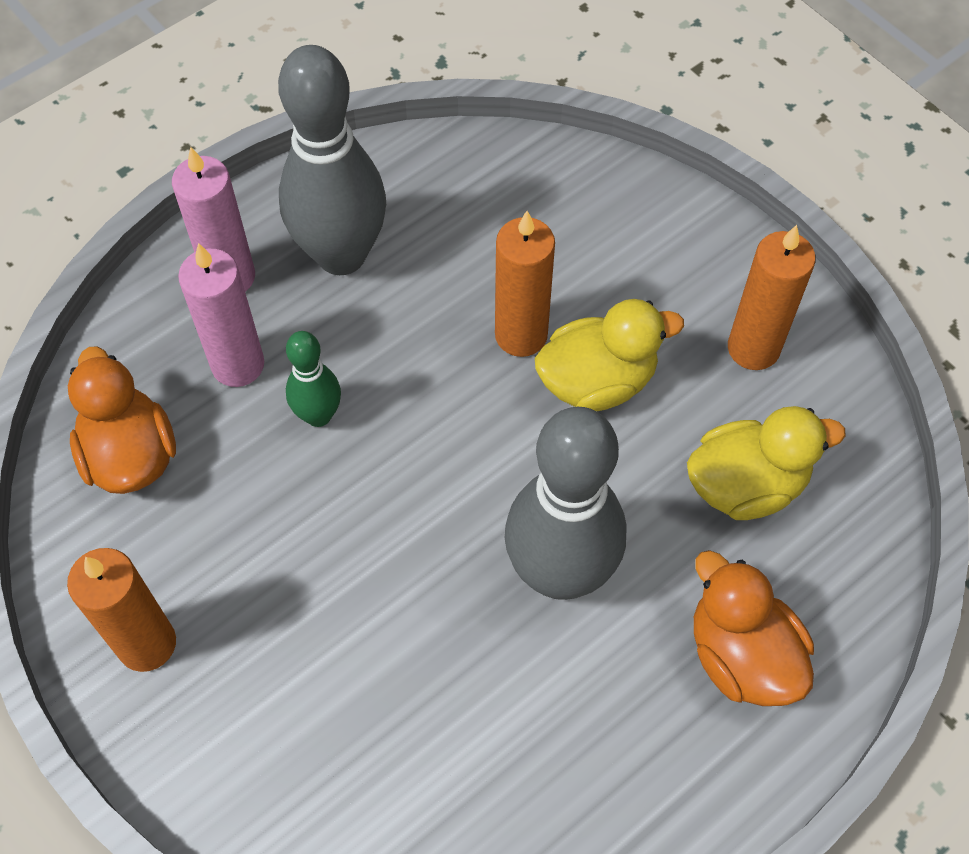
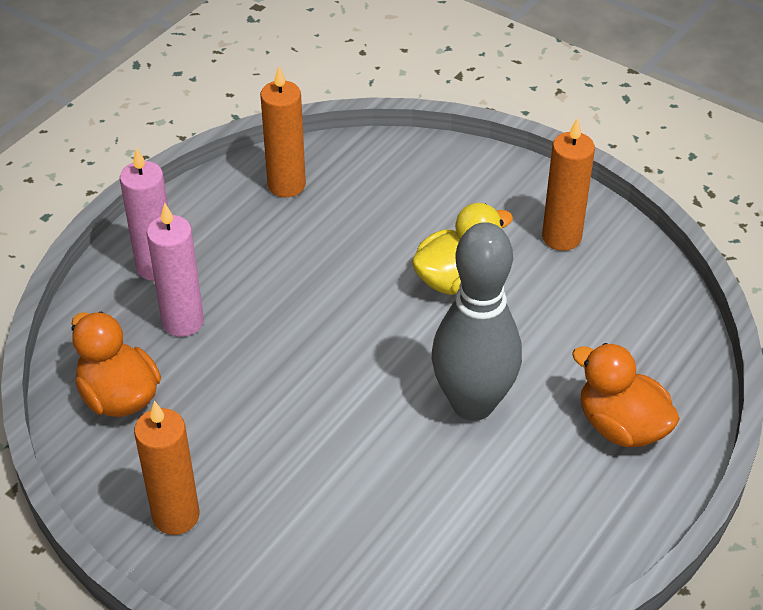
camera: 15 degrees left, 15 degrees down
(318, 415) = (256, 342): green bowling pin -> none
(341, 255) = (237, 237): grey bowling pin -> none
(521, 335) = (390, 261): orange candle -> orange candle (286, 185)
(746, 485) = (586, 321): yellow duck -> none

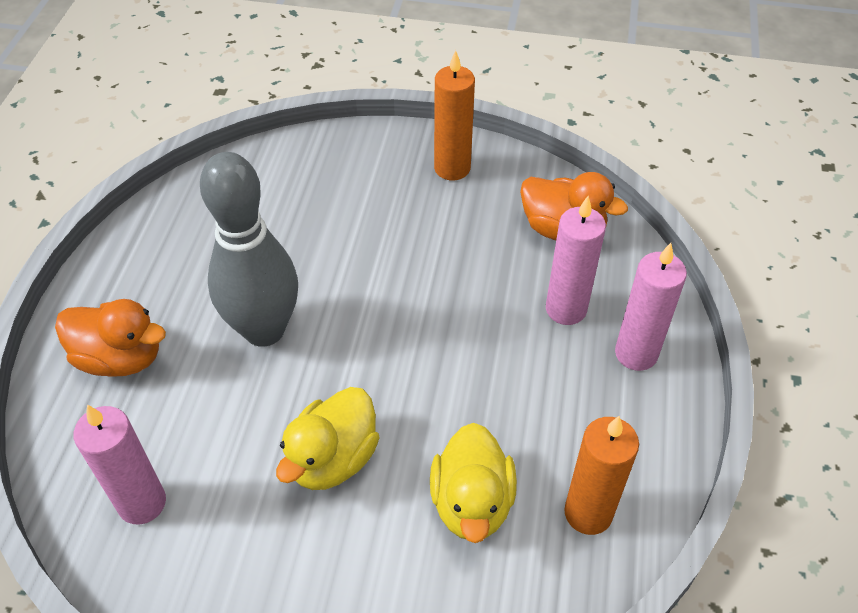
camera: 155 degrees right, 5 degrees up
(365, 217) = (472, 503): none -> yellow duck
(561, 237) = (233, 569): orange candle -> none
(622, 301) = (142, 503): none -> pink candle

